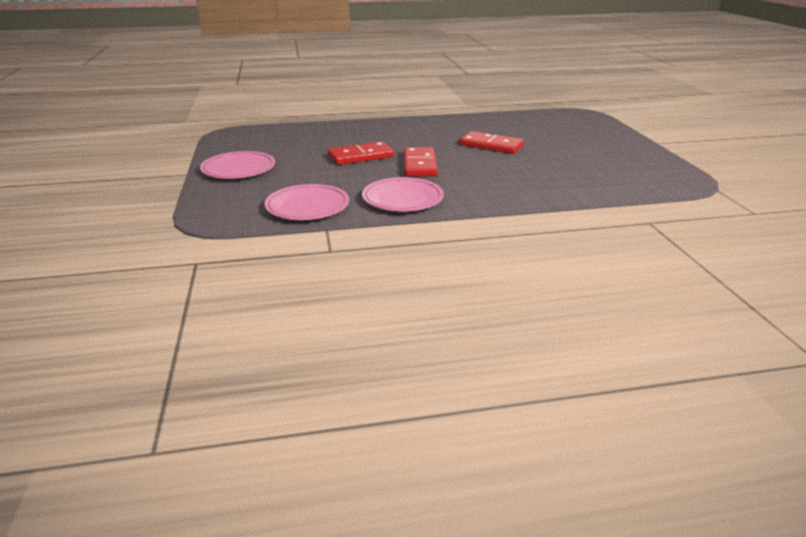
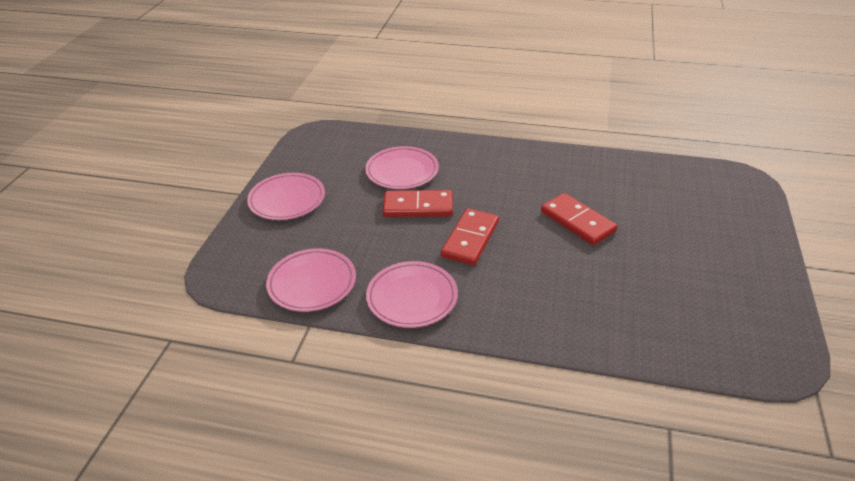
camera: 25 degrees right, 10 degrees up
(329, 142) = (402, 171): none -> pink plate

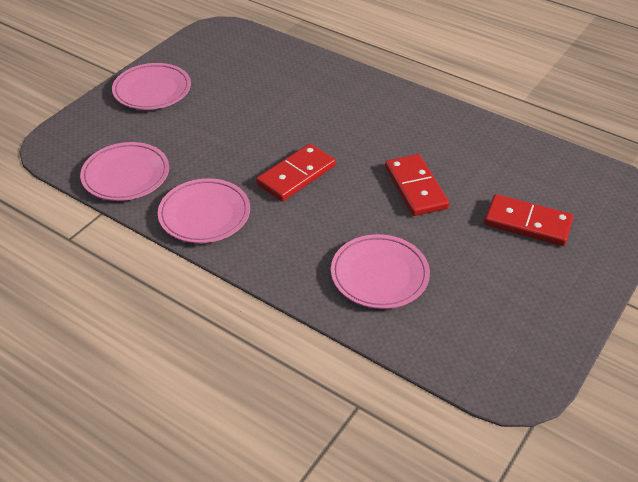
camera: 20 degrees right, 5 degrees up
(402, 171) = (277, 90): pink plate -> pink plate (379, 275)
(418, 207) = (268, 129): red domino -> red domino (527, 223)

